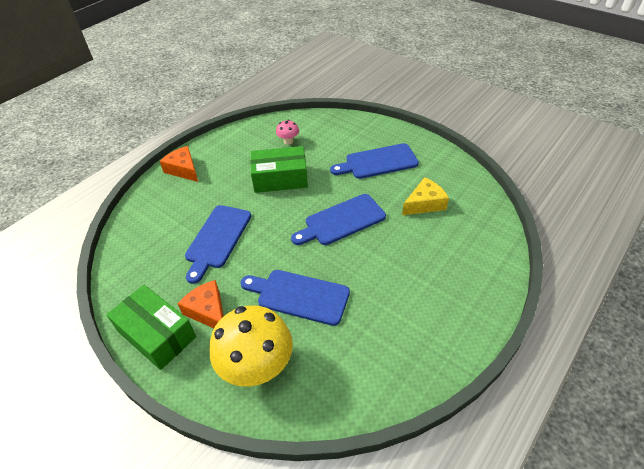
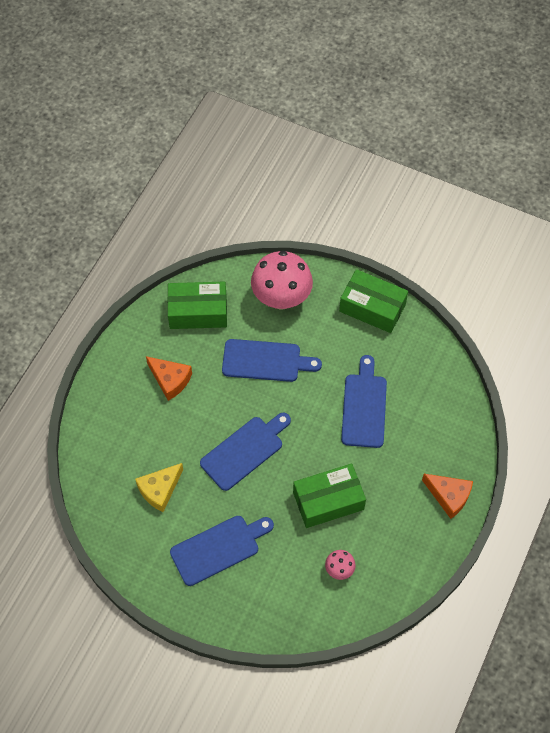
camera: 165 degrees right, 15 degrees up
(208, 311) = (339, 334): orange cheese -> orange cheese (170, 380)
(257, 367) = (281, 298): yellow mushroom -> pink mushroom
(366, 368) = (198, 312): none -> green box

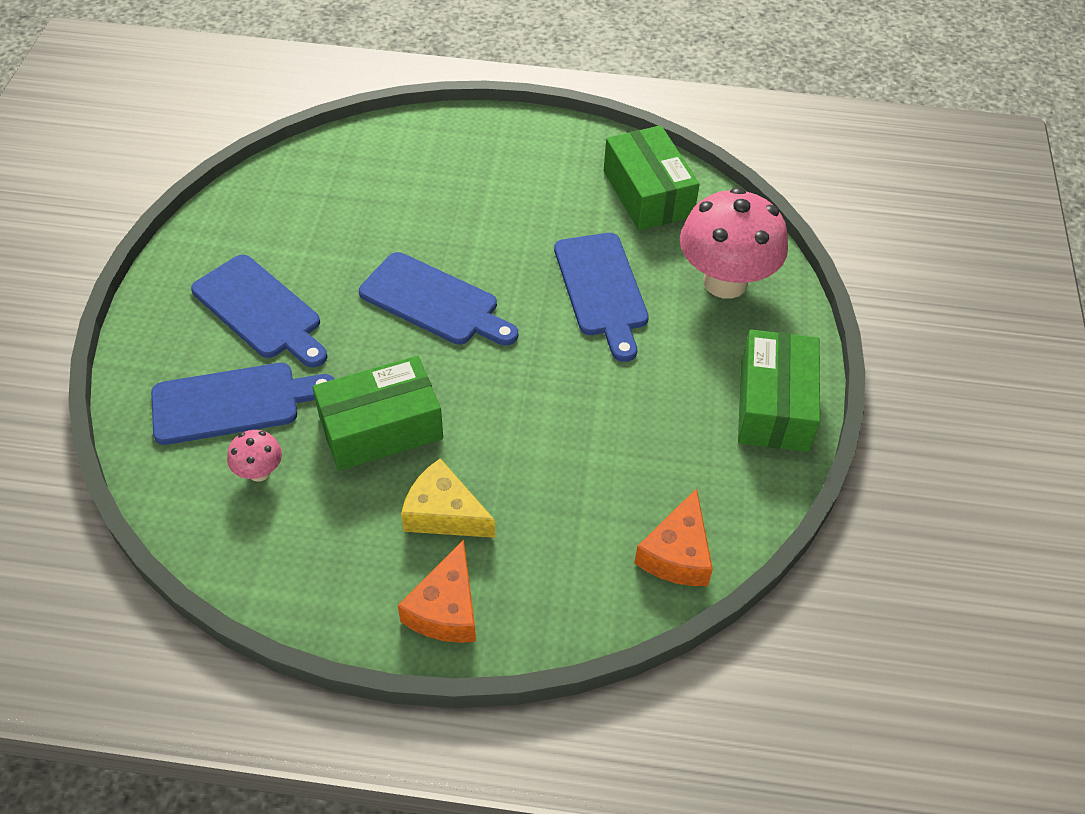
camera: 70 degrees right, 10 degrees down
(160, 490) = (337, 223): yellow cheese -> yellow cheese (444, 513)
(170, 380) = (519, 192): orange cheese -> orange cheese (677, 553)
(328, 501) = (381, 428): green box -> green box turned 75 degrees counterclockwise
(364, 406) = (575, 437): blue cutting board -> blue cutting board (233, 403)

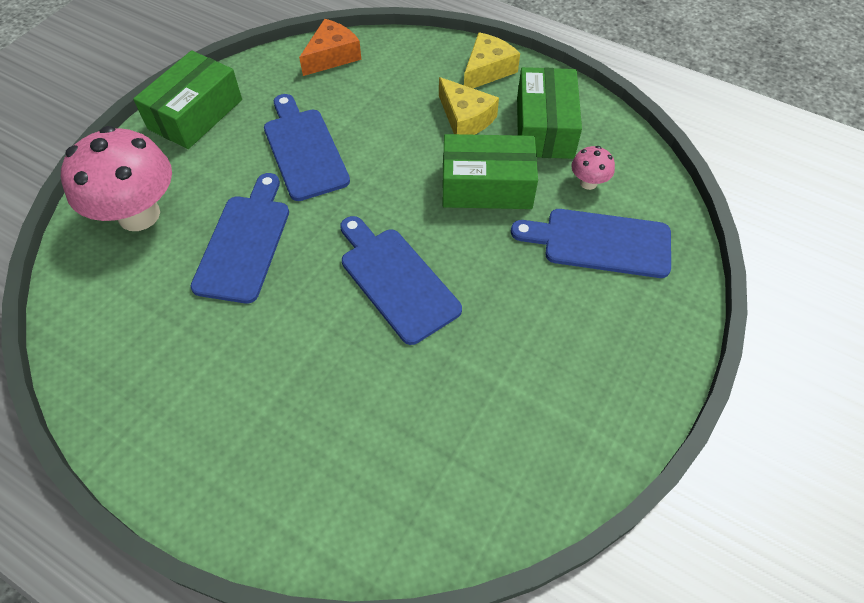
camera: 155 degrees left, 5 degrees up
(260, 310) = (560, 325): blue cutting board -> blue cutting board (304, 150)
(446, 609) = (487, 70): orange cheese -> yellow cheese
(647, 193) = (120, 332): green box -> green box (544, 127)

